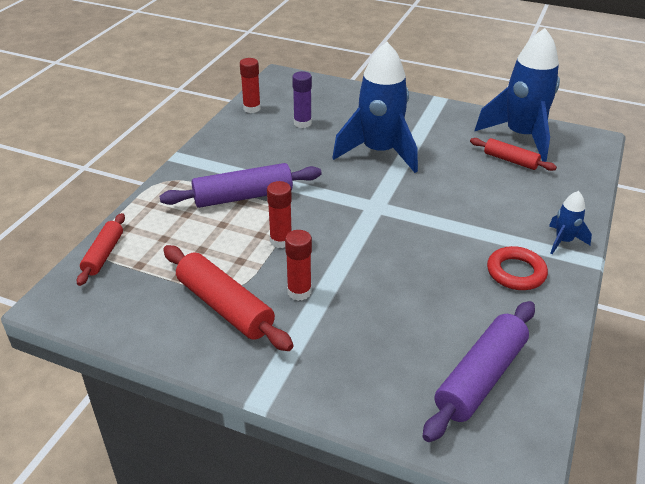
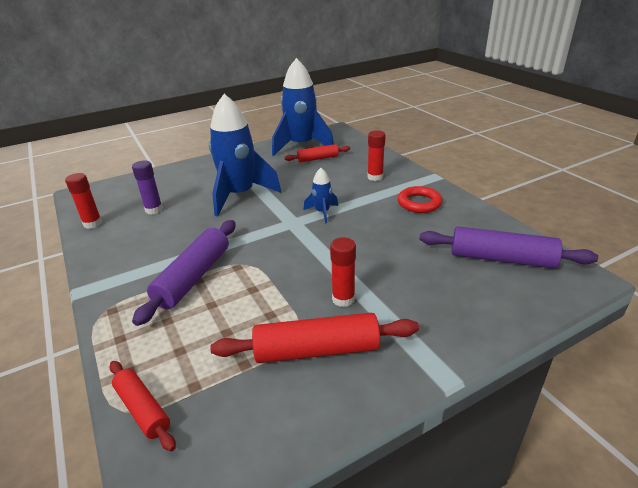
camera: 50 degrees left, 5 degrees down
(281, 241) = (274, 282): red glue stick -> red glue stick (375, 177)
(480, 377) = (501, 259): purple rolling pin -> purple rolling pin turned 60 degrees counterclockwise
(563, 241) = (409, 177): blue rocket -> blue rocket (322, 212)

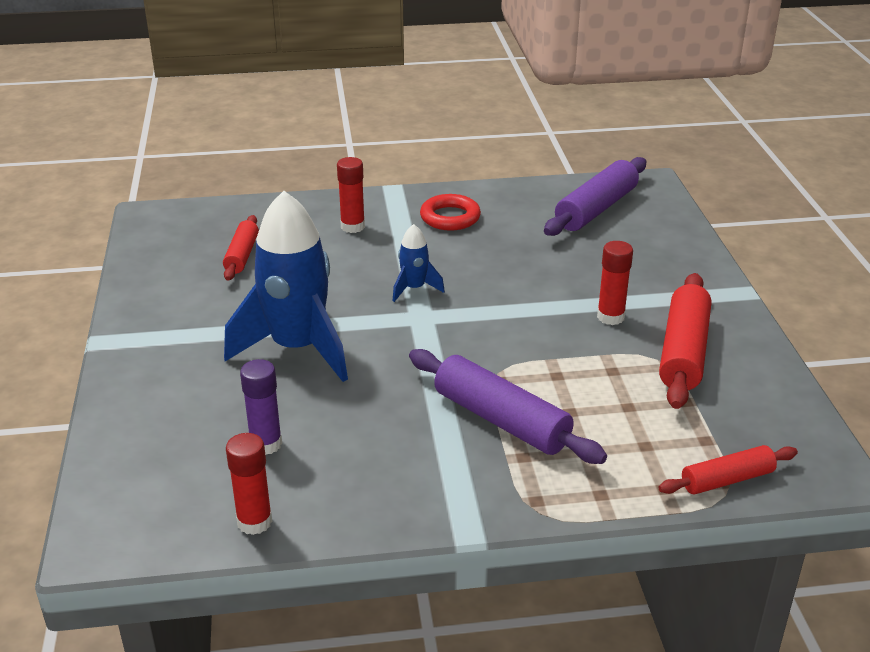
camera: 70 degrees left, 0 degrees up
(301, 146) = (175, 259): blue rocket -> none

